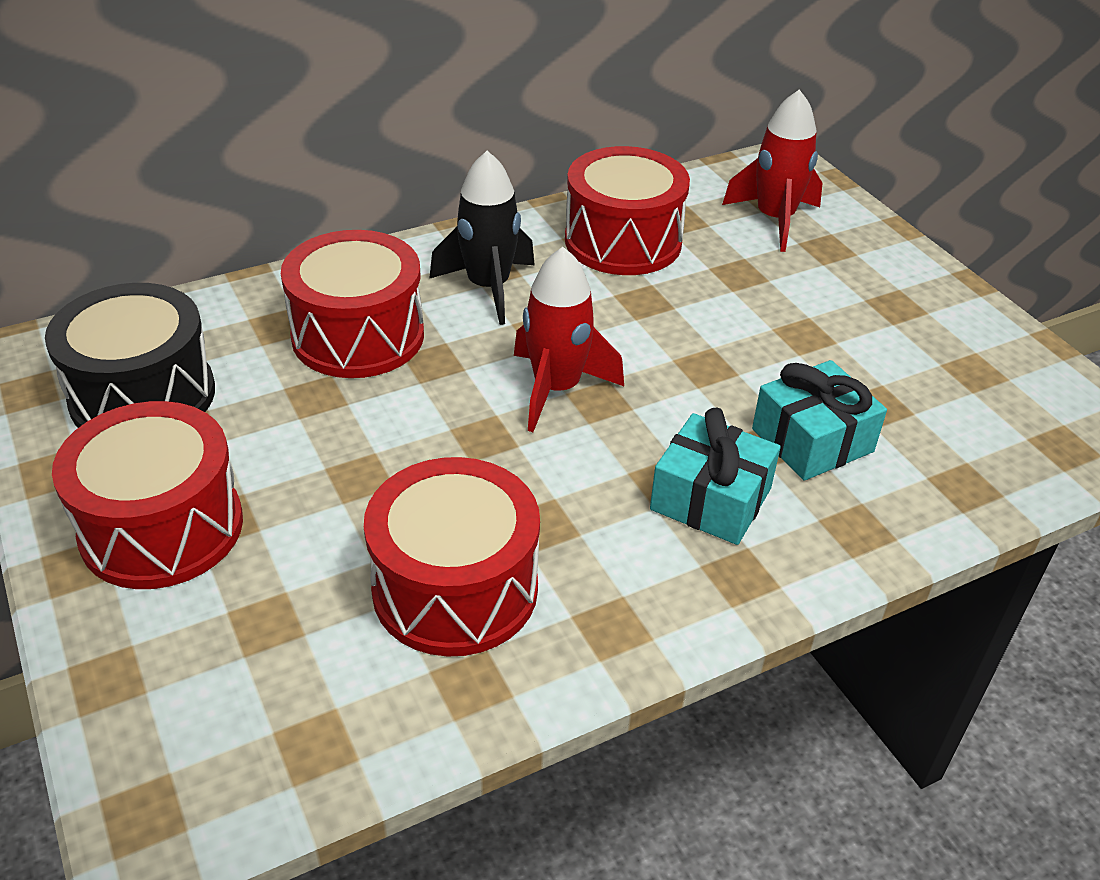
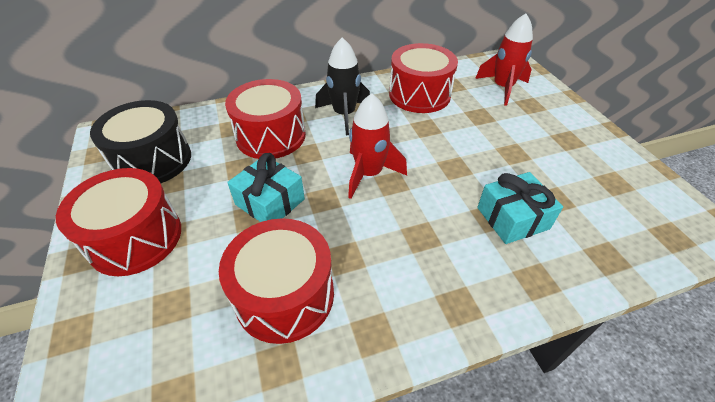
camera: 10 degrees right, 5 degrees up
(710, 499) = (447, 251): turquoise gift -> turquoise gift (270, 202)

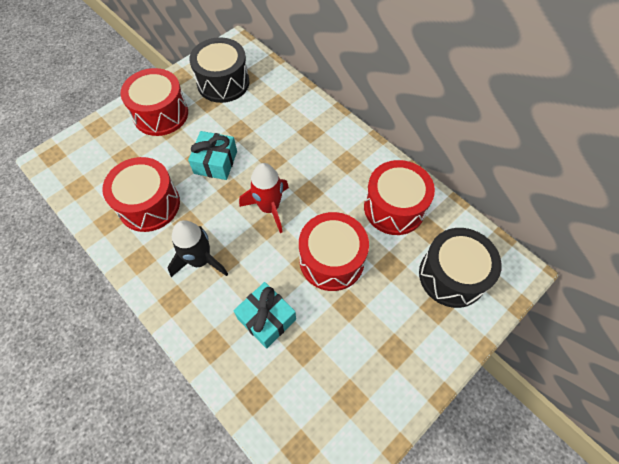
camera: 65 degrees right, 15 degrees up
(271, 136) = (280, 130): red drum -> red drum (331, 260)
(344, 115) = (331, 164): black rocket -> black rocket (200, 260)
(502, 88) = (452, 275): red rocket -> black drum

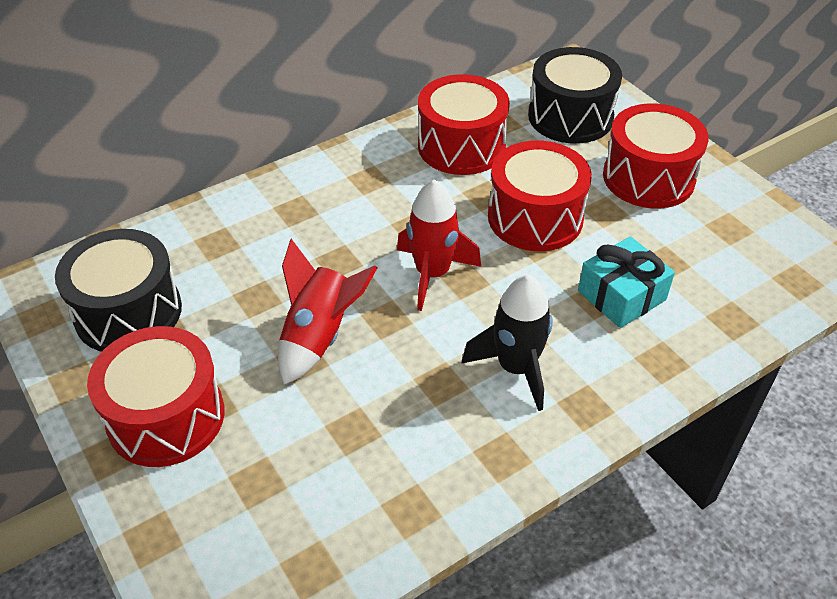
camera: 80 degrees left, 15 degrees down
(149, 204) = (387, 440): red drum -> red drum (648, 177)
(215, 162) = (319, 336): turquoise gift -> red rocket

